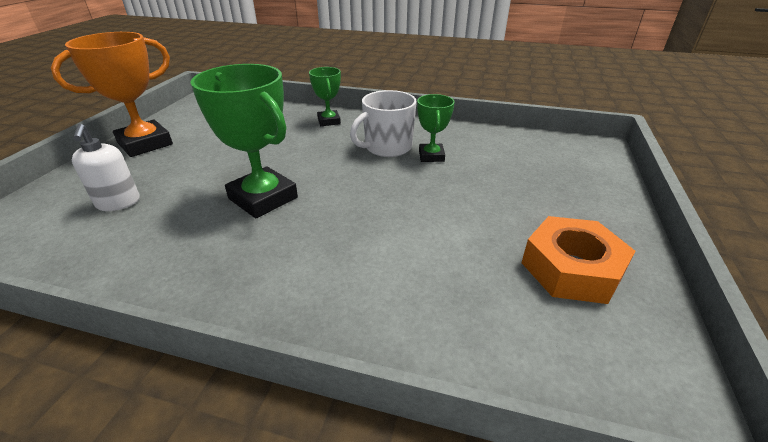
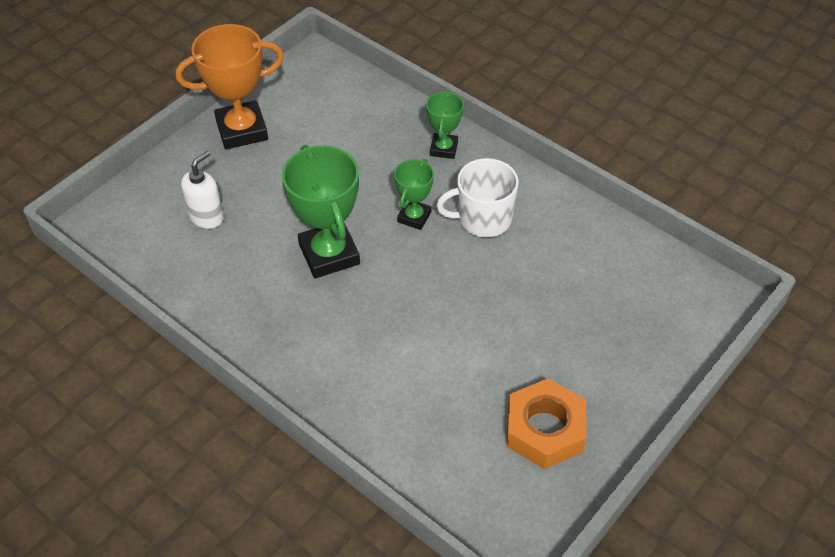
camera: 25 degrees right, 15 degrees up
(118, 203) = (207, 217): white soap dispenser -> white soap dispenser turned 150 degrees counterclockwise
(431, 156) = (521, 249): green trophy -> green trophy (414, 217)

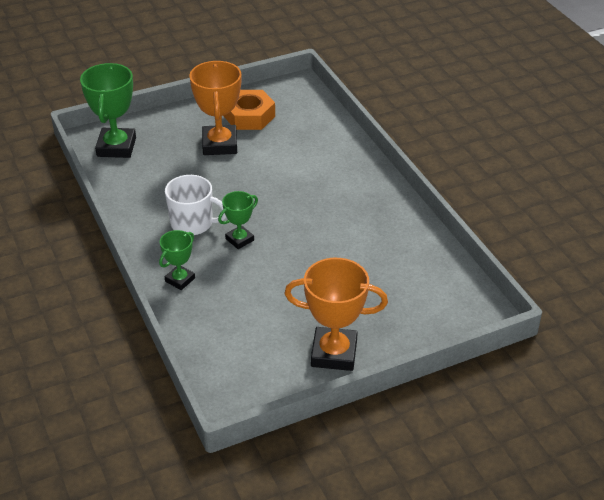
camera: 155 degrees left, 10 degrees down
(207, 217) = (393, 290): white soap dispenser -> none
(329, 254) = (315, 236): green trophy -> green trophy (116, 147)
(544, 354) = (220, 144): none -> orange trophy

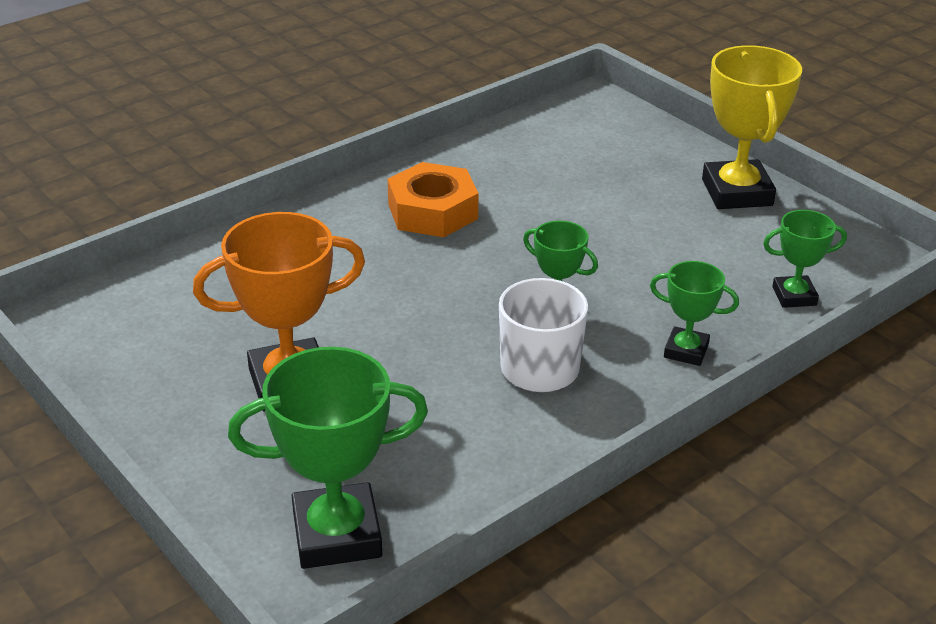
camera: 105 degrees left, 5 degrees down
(208, 342) = (794, 296): none -> green trophy
(249, 116) = (182, 363): orange nut -> orange nut (432, 211)
(334, 353) = (737, 192): orange trophy -> yellow trophy

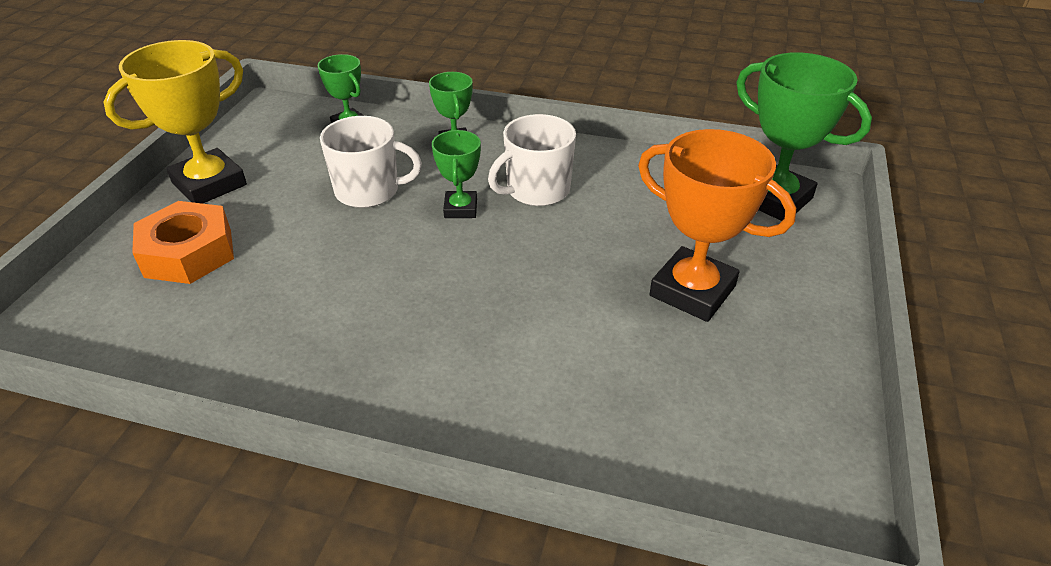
camera: 125 degrees left, 5 degrees up
(432, 211) = (374, 339): orange nut -> orange nut (188, 253)
(641, 268) = (369, 191): none -> white mug

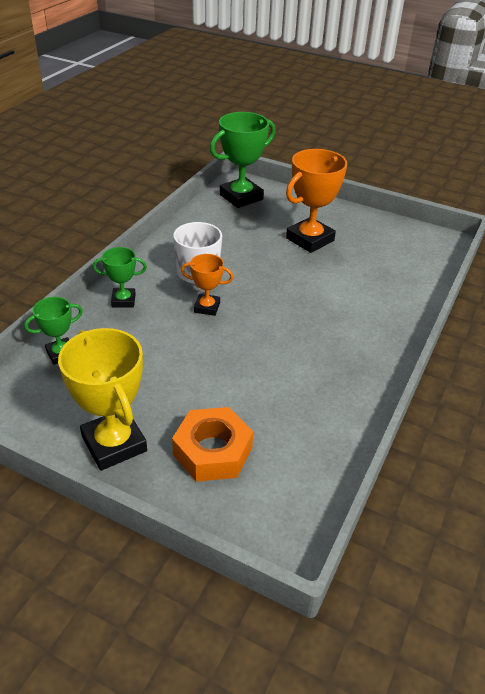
camera: 80 degrees left, 0 degrees up
(369, 191) = (167, 348): white mug -> none
(460, 209) = (207, 307): green trophy -> orange trophy

